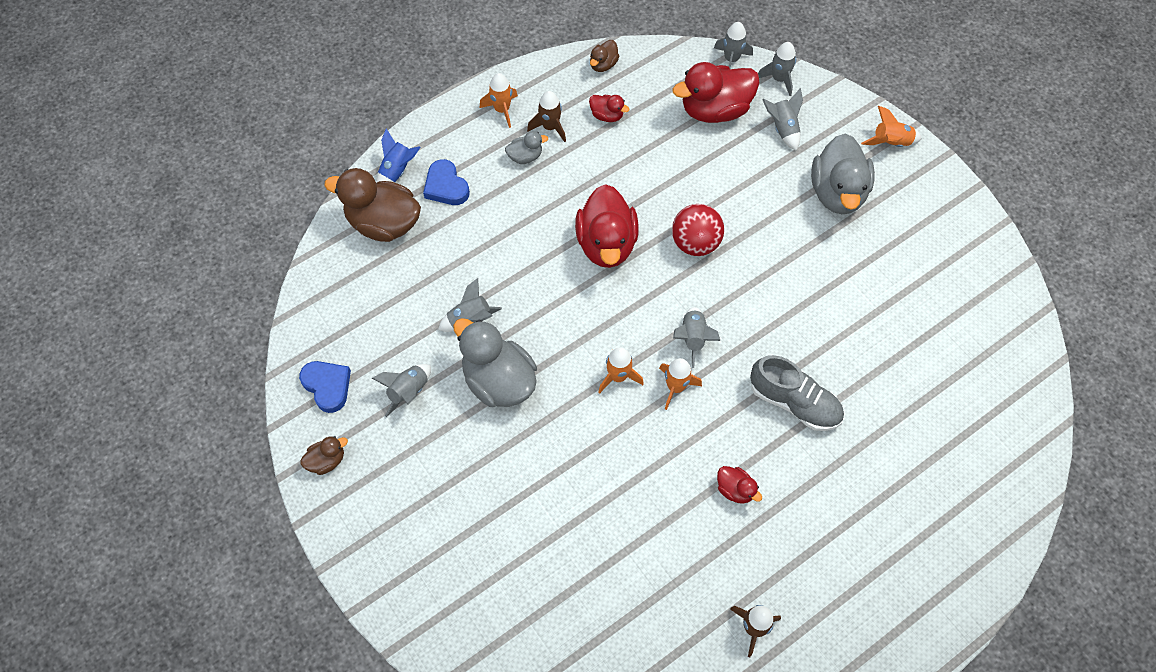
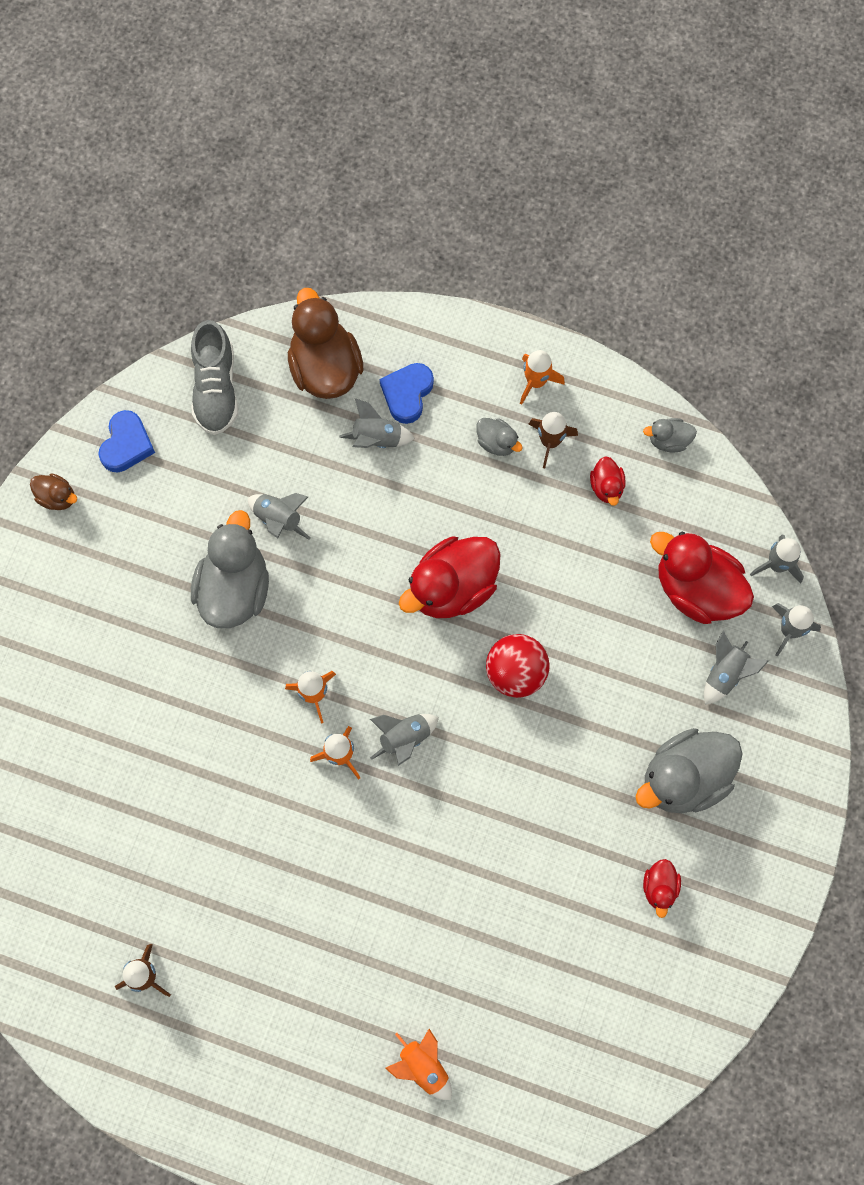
camera: 55 degrees right, 10 degrees up
(397, 171) = (392, 337): blue rocket -> none
(408, 392) = (169, 518): grey rocket -> grey rocket (377, 438)
(603, 65) = (668, 440): brown duck -> grey duck
(735, 489) = (271, 877): red duck -> red duck (659, 888)
(794, 402) = (401, 879): grey shoe -> grey shoe (216, 389)
(890, 143) = (793, 798): orange rocket -> orange rocket (423, 1066)

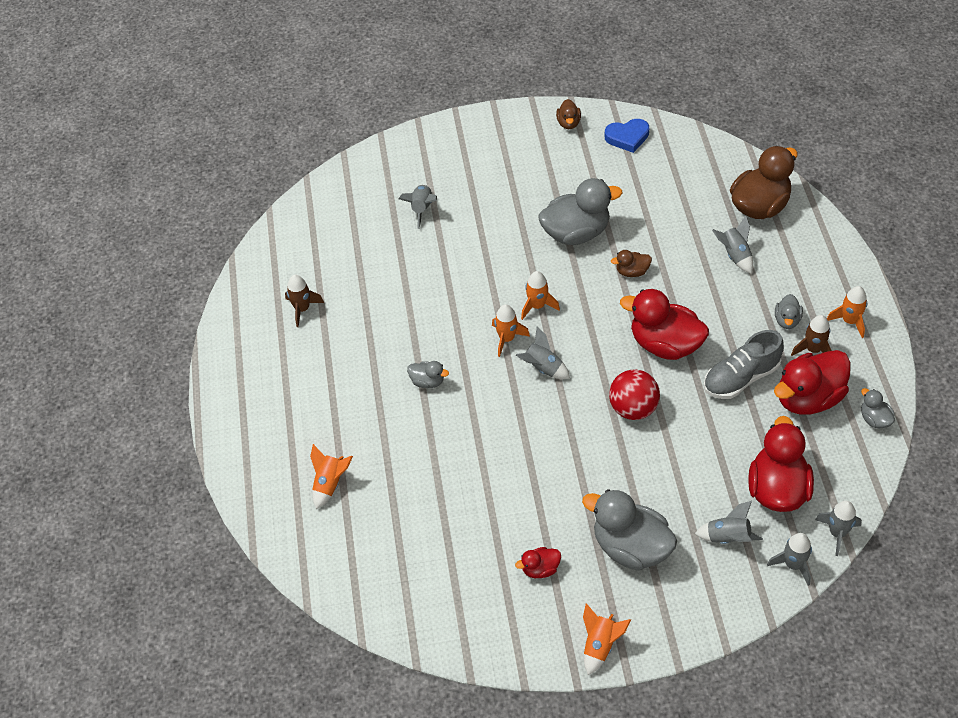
camera: 65 degrees right, 20 degrees down
(216, 389) = (699, 160): grey shoe -> grey shoe (741, 378)
(279, 519) = (639, 232): grey rocket -> grey rocket (421, 209)
(330, 561) = (632, 271): none -> brown duck
(346, 879) = (427, 381): none -> grey duck
(407, 394) = (779, 256): blue heart -> none
(606, 487) = (808, 398): red duck -> red duck, size x2.11
(779, 876) = (600, 645): none -> orange rocket

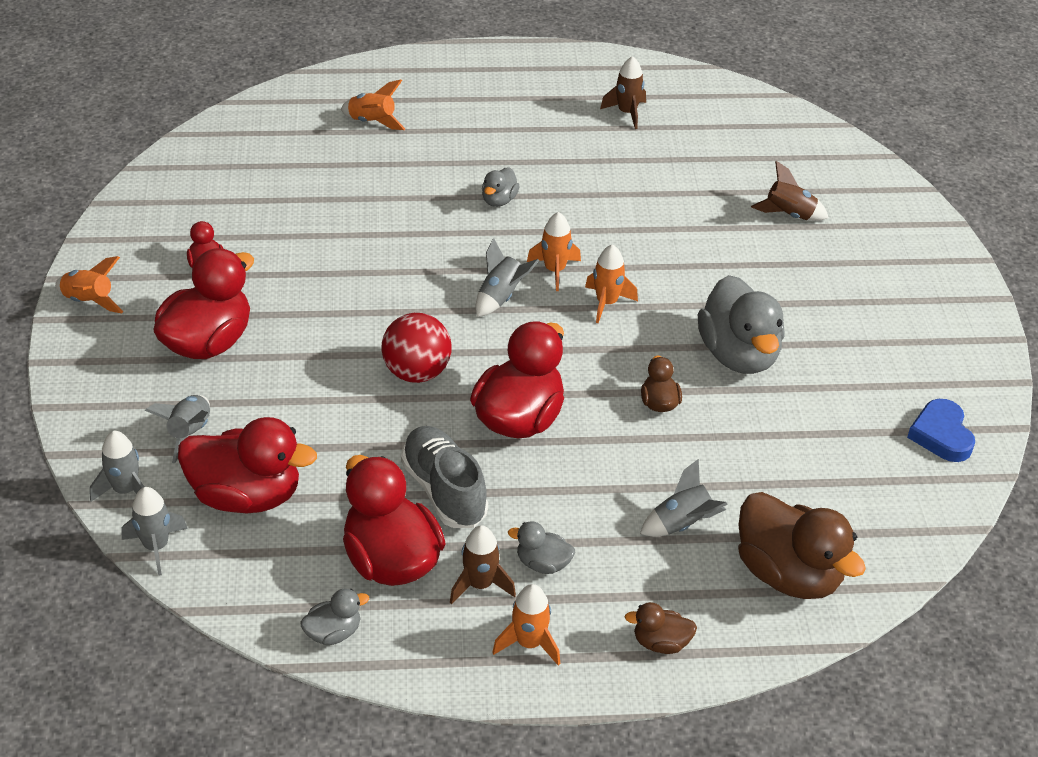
camera: 90 degrees right, 10 degrees down
(421, 209) = (789, 215): grey rocket -> brown rocket
(568, 123) = (968, 372): brown duck -> brown duck (661, 643)
(630, 547) = (208, 343): grey duck -> red duck

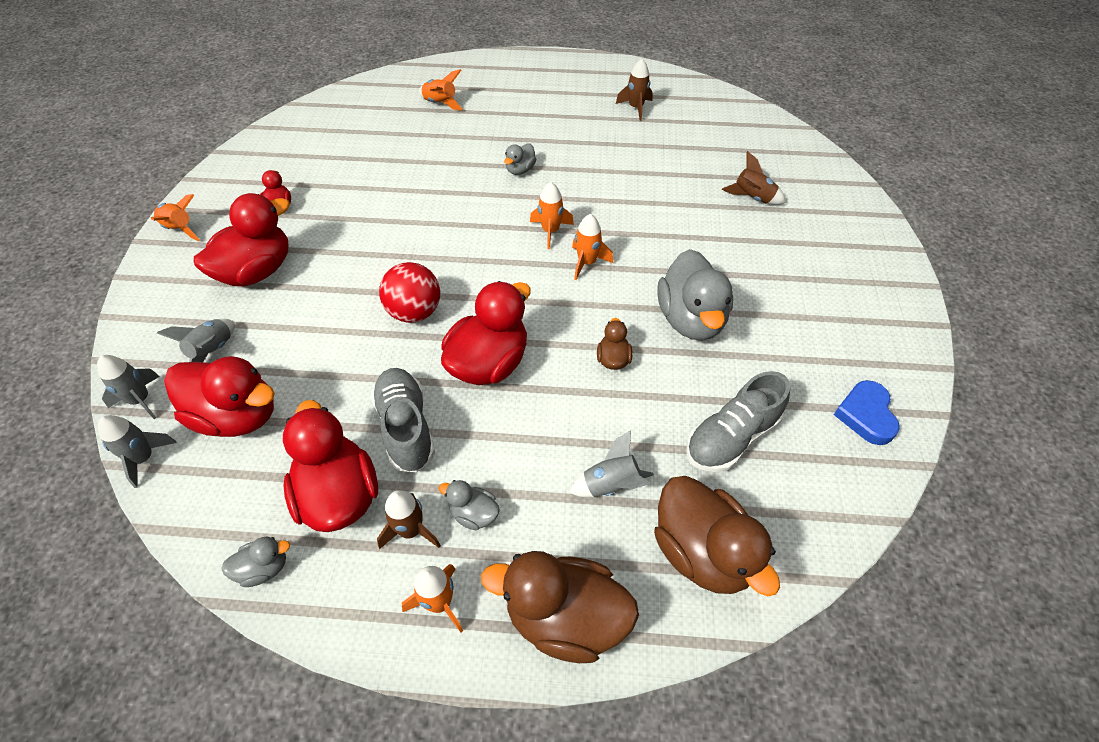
camera: 10 degrees right, 10 degrees up
(501, 297) = (501, 251): grey rocket -> none
(661, 643) = (565, 618): brown duck -> brown duck, size x2.11
(802, 469) = (731, 437): none -> grey shoe

